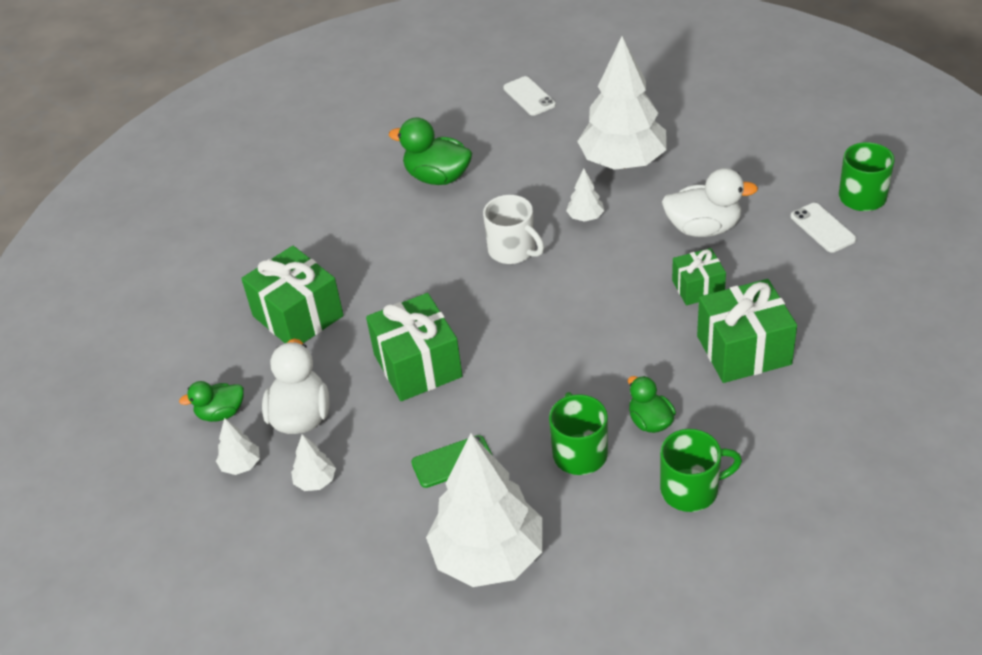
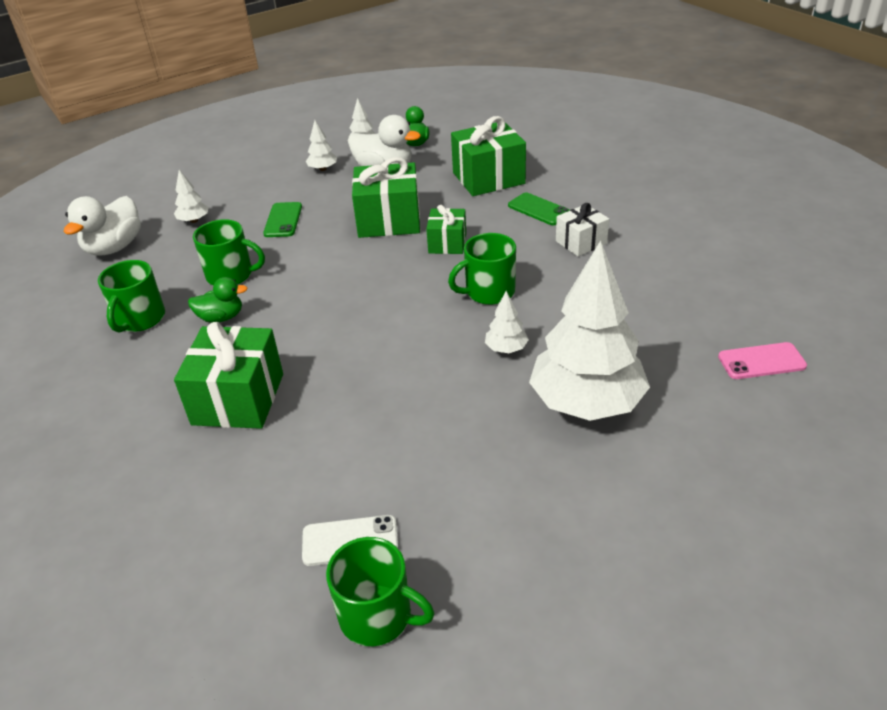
camera: 110 degrees right, 5 degrees down
(355, 258) = (539, 209): none -> green phone
(406, 216) = (581, 242): none -> white gift
(437, 177) = (631, 269): green duck -> none
(488, 556) = (194, 220): white tree -> white tree, size x0.41
(513, 250) = (489, 292): white mug -> green mug
(529, 96) = (761, 361): white phone -> pink phone
(698, 288) = (342, 396): green gift -> green gift (447, 243)
(703, 228) = (427, 431): white duck -> white duck (114, 247)

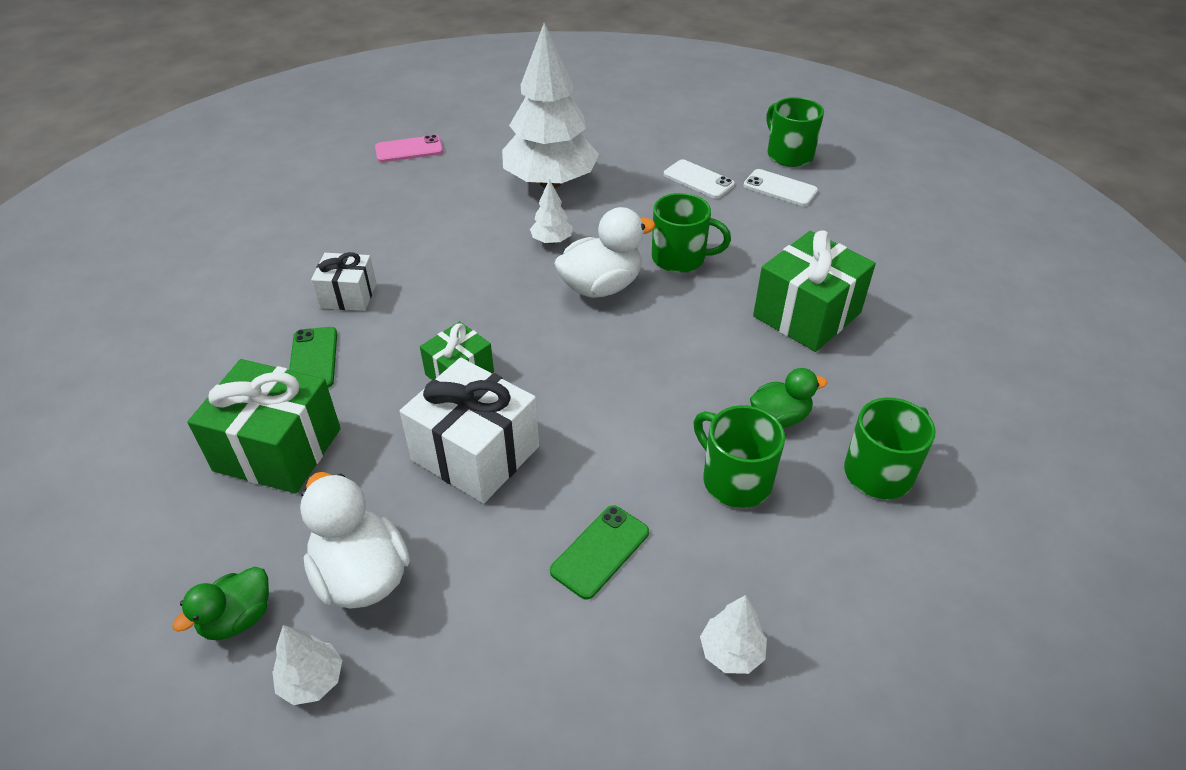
camera: 145 degrees left, 5 degrees up
(114, 247) = (888, 666): white duck -> white duck (601, 286)
(221, 317) = (779, 417): green duck -> green duck turned 135 degrees clockwise
(323, 169) = (438, 655): white tree -> none
(389, 220) = (475, 453): green gift -> white gift
(450, 497) = (698, 180): none -> white phone
(489, 292) = (498, 294): green mug -> green mug (680, 258)
(761, 361) = (409, 150): pink phone -> pink phone turned 45 degrees counterclockwise

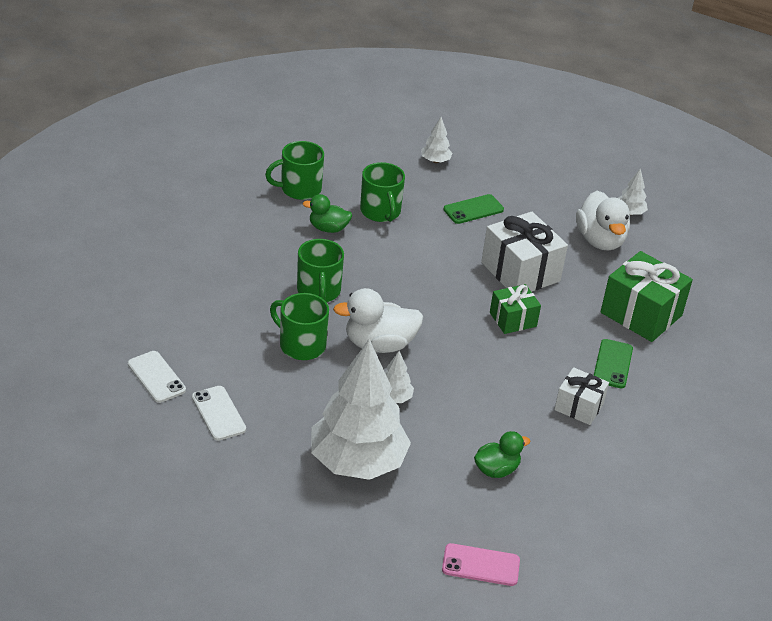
camera: 160 degrees left, 5 degrees down
(238, 618) = (664, 245): green duck -> green duck (496, 470)
(789, 154) = (106, 410): green mug -> green mug (318, 291)
(807, 314) = (250, 274): green gift -> none

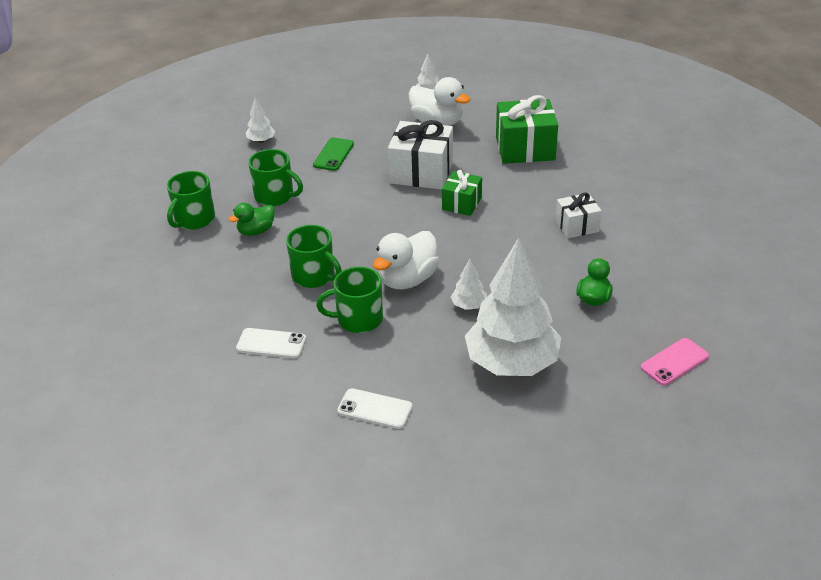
camera: 40 degrees left, 0 degrees up
(156, 377) = (291, 422): white phone -> white phone (271, 344)
(612, 364) = (555, 188): green phone -> none

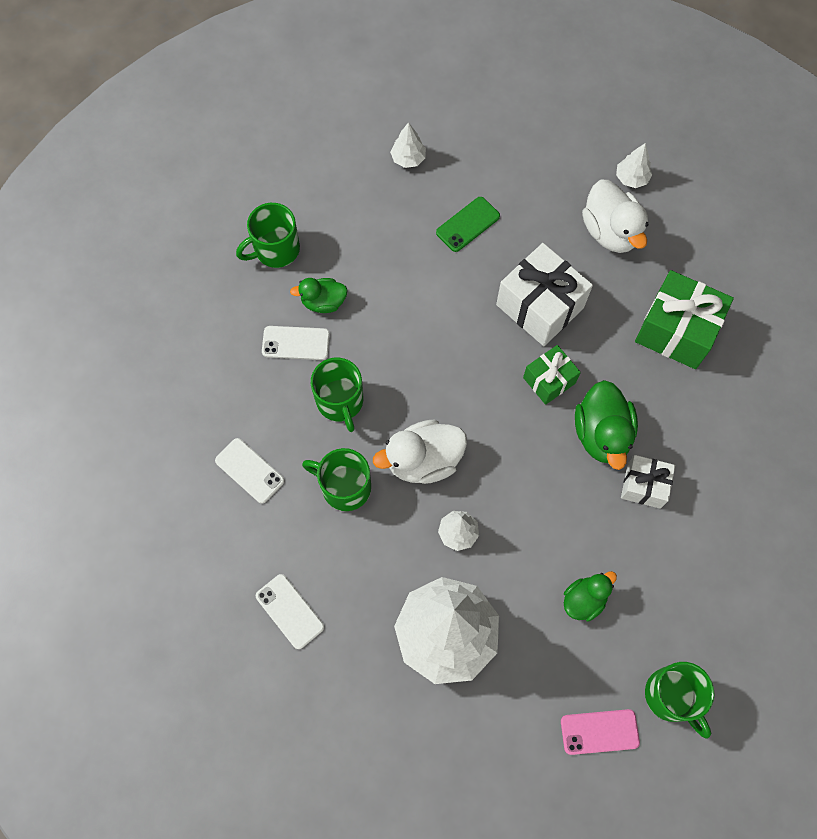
camera: 30 degrees right, 30 degrees up
(251, 260) = (296, 343): none -> white phone
(275, 196) = (371, 258): green mug -> green mug (671, 696)
(523, 214) = (602, 434): none -> green duck

